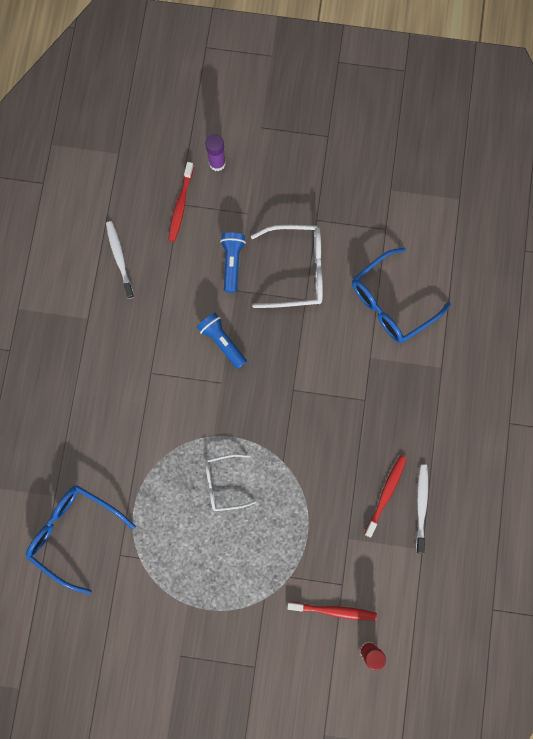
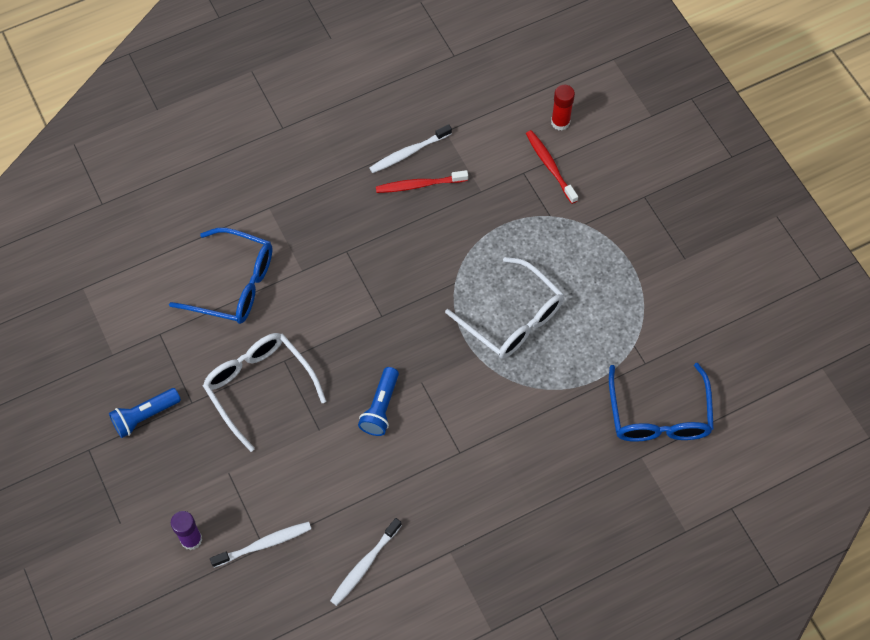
camera: 125 degrees left, 15 degrees down
(180, 205) = (264, 544): red toothbrush -> white toothbrush
(224, 483) = (512, 318): white glasses -> white glasses, size x1.63
(232, 263) = (293, 451): blue flashlight -> blue flashlight (145, 416)

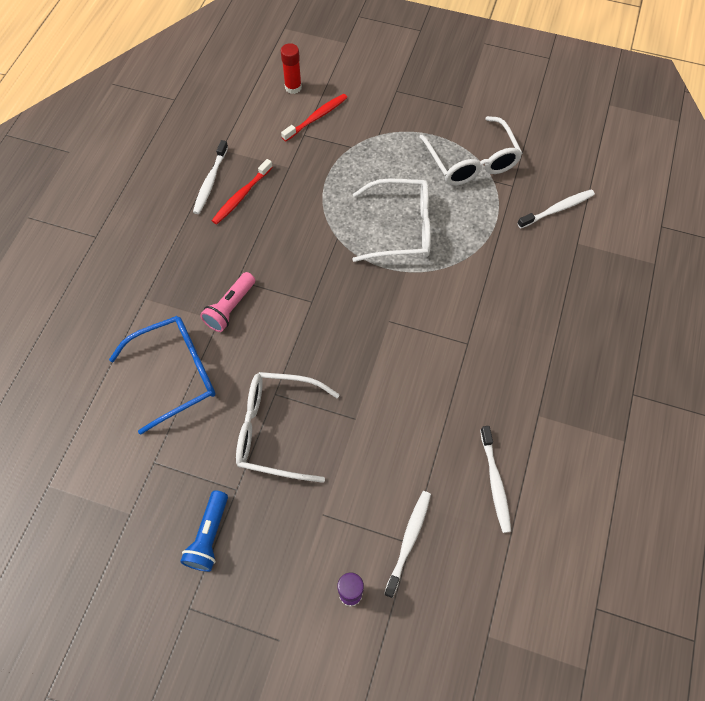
camera: 45 degrees left, 0 degrees up
(319, 268) = (230, 308): none -> pink flashlight
(381, 407) = (381, 363): blue flashlight -> none
(550, 166) = (316, 117): red toothbrush -> red toothbrush turned 120 degrees clockwise
(635, 313) = (471, 162): none -> white glasses
(658, 415) = (557, 209): blue glasses -> white toothbrush

